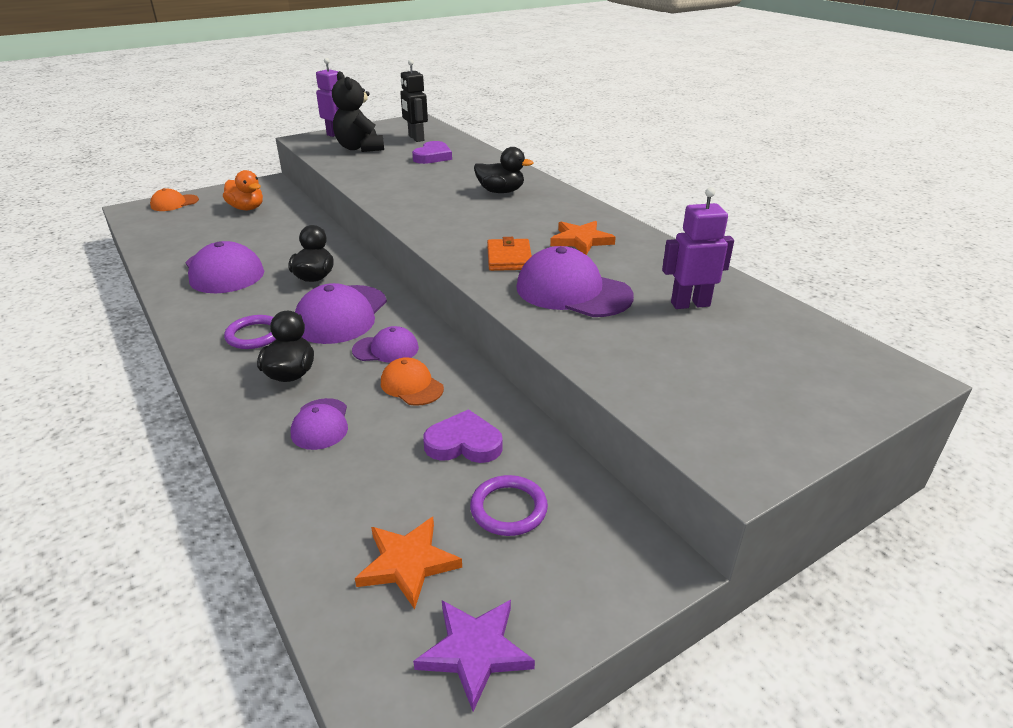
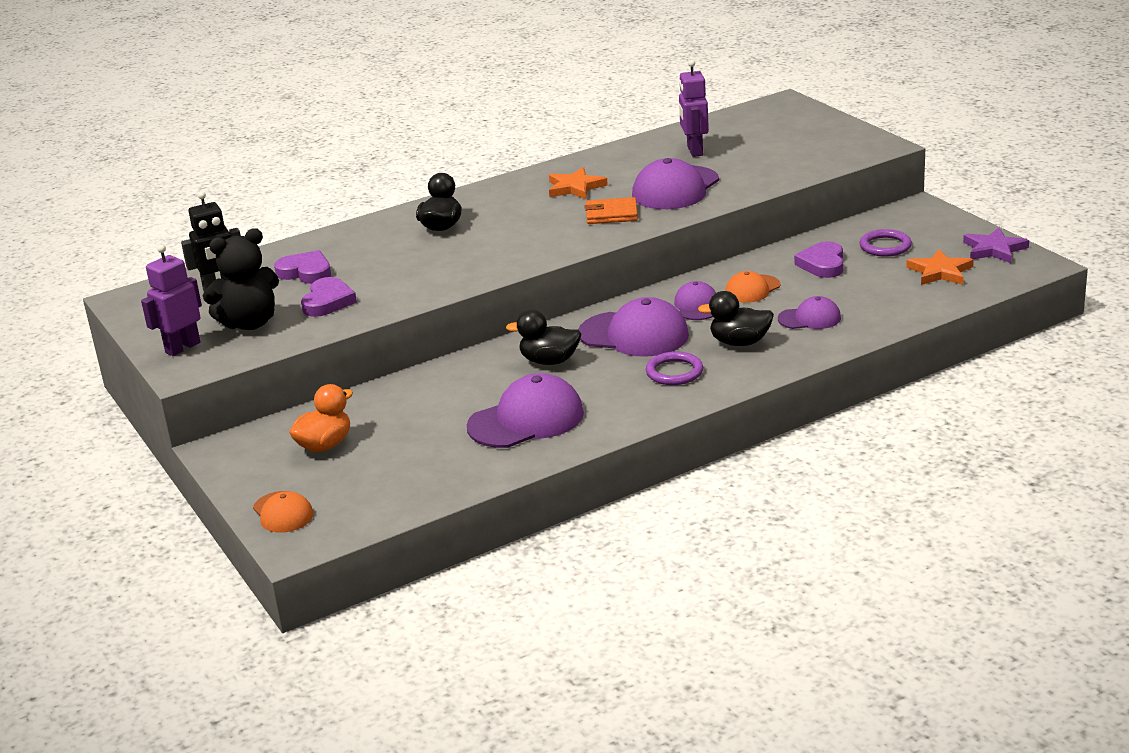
camera: 85 degrees left, 5 degrees down
(379, 165) = (328, 301): none -> purple heart

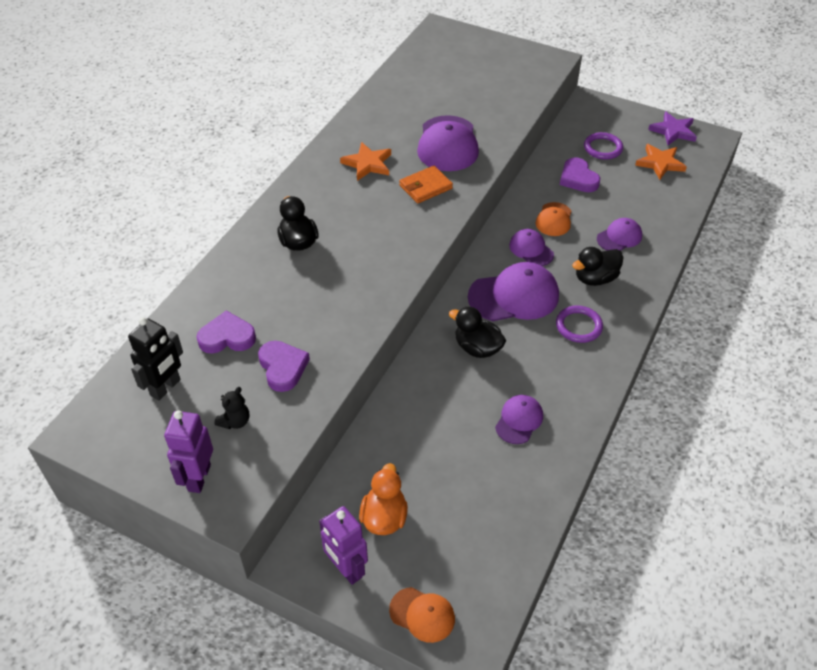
camera: 35 degrees left, 20 degrees up
(250, 323) = (235, 421): black teddy bear -> black teddy bear, size x0.50
(526, 420) = (519, 420): purple cap -> purple cap, size x0.56
(549, 361) = (477, 348): black duck -> black duck turned 60 degrees clockwise
(694, 151) = (423, 98): purple robot -> purple robot (346, 569)

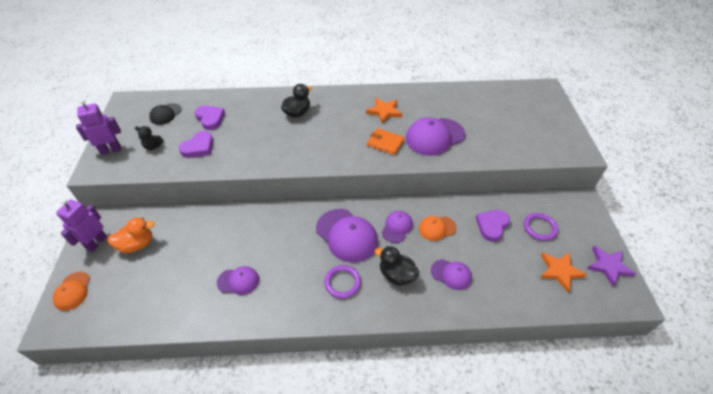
camera: 60 degrees right, 0 degrees up
(166, 388) = (165, 114): black robot -> black cap
(477, 348) = (289, 234): black duck -> none

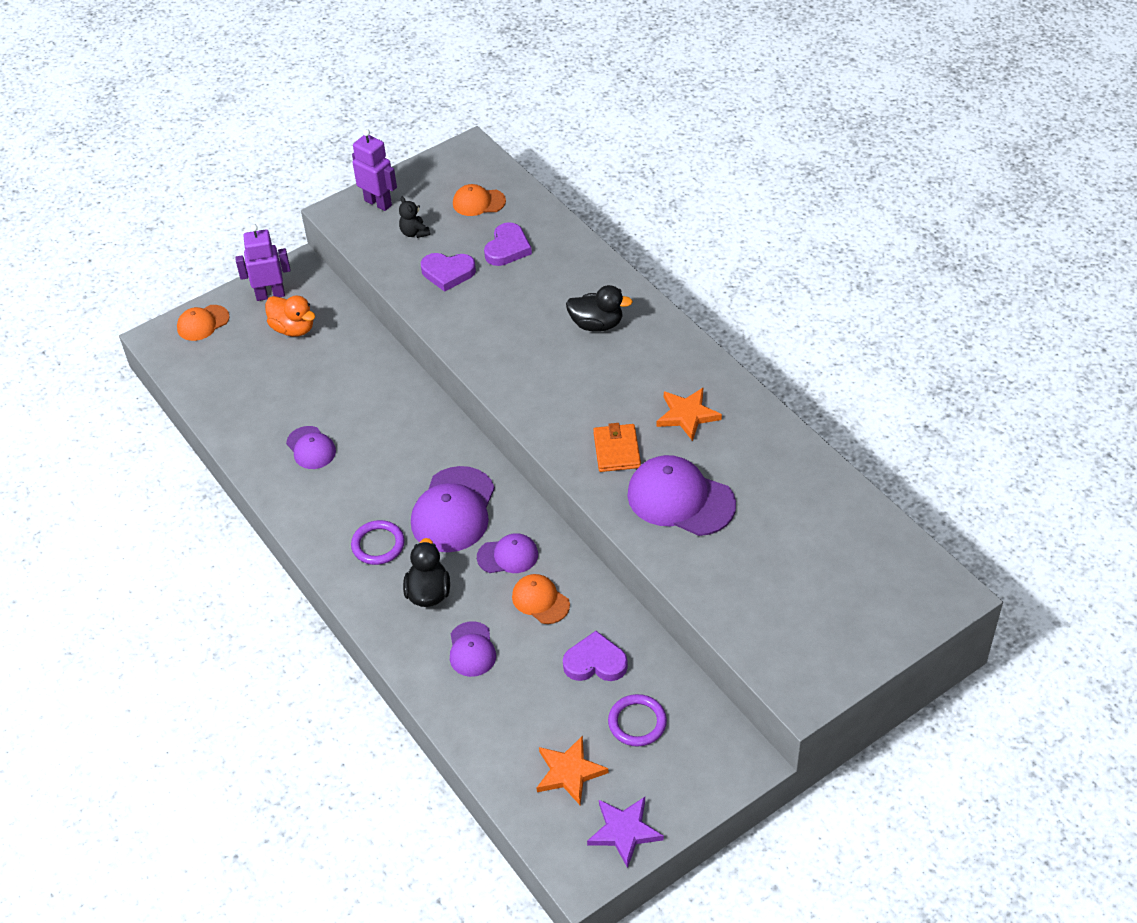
camera: 60 degrees right, 0 degrees up
(165, 114) = (478, 202): black cap -> orange cap

